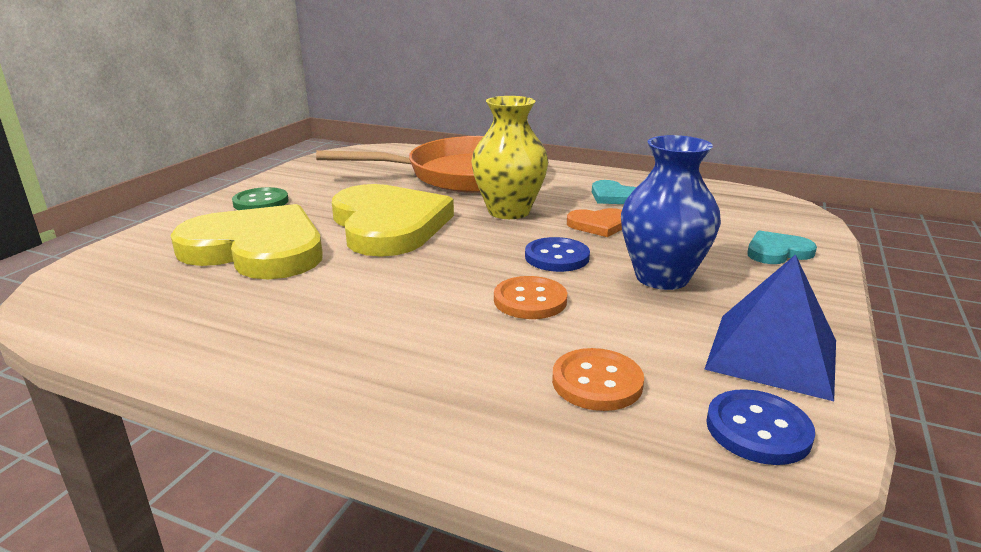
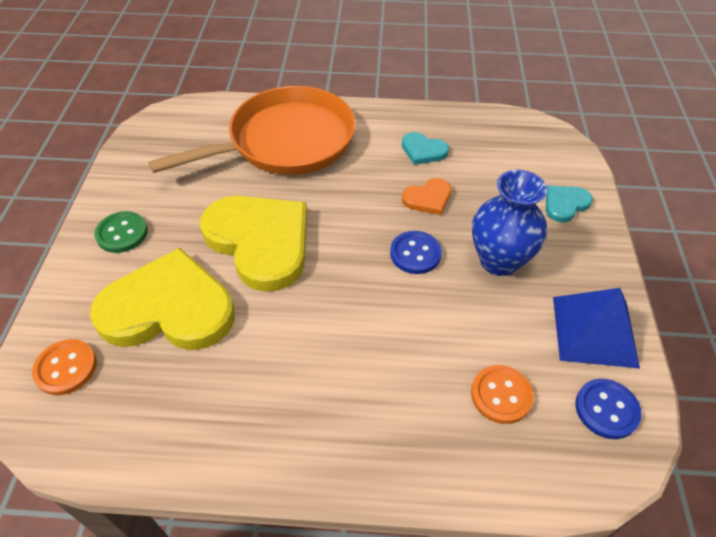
camera: 20 degrees left, 25 degrees up
(509, 211) = (349, 195): yellow vase -> none
(530, 300) = (420, 316): orange button -> orange button (66, 368)

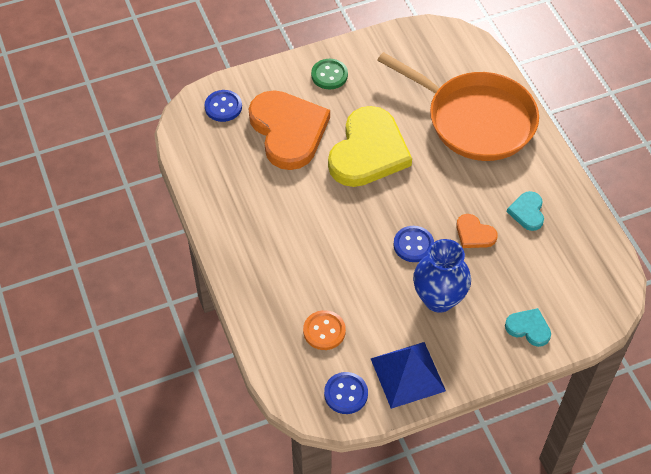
camera: 65 degrees right, 5 degrees up
(66, 368) = (223, 107): orange button -> blue button
(168, 308) = (288, 131): yellow heart -> orange heart

